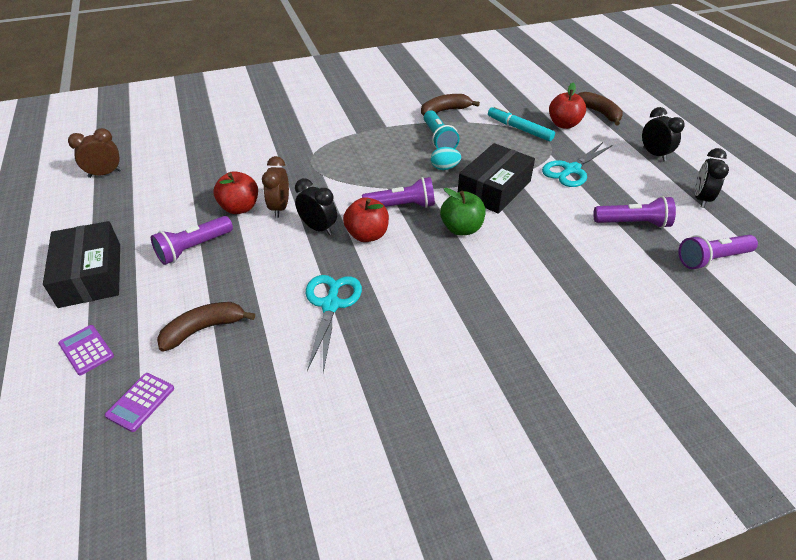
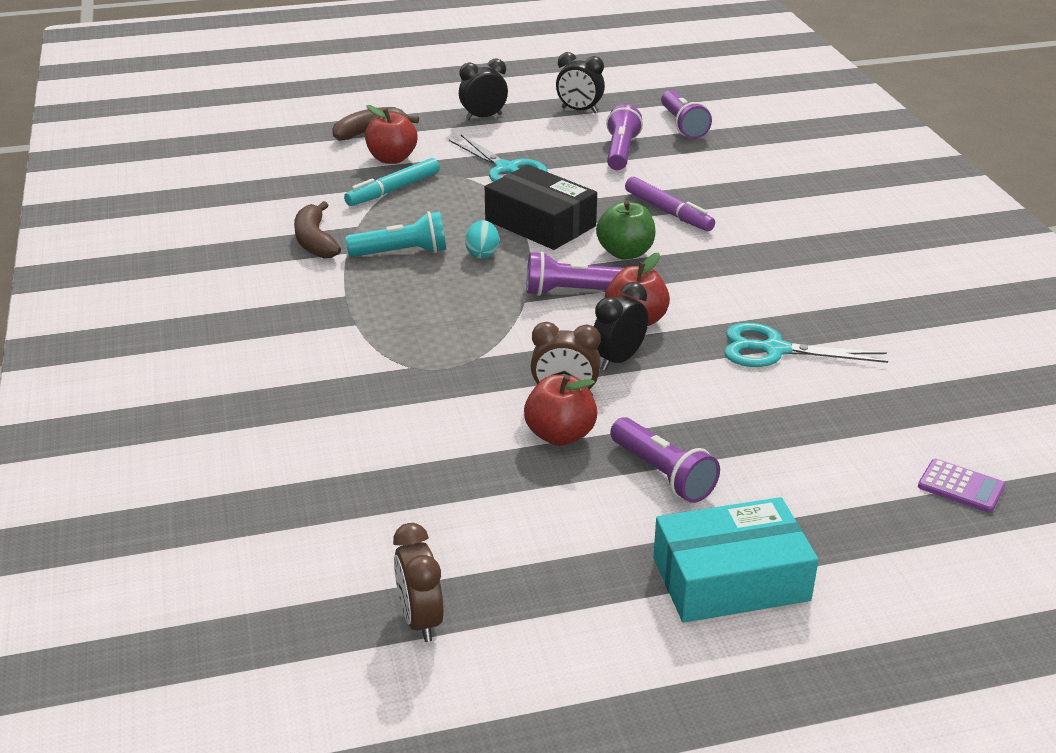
camera: 85 degrees left, 10 degrees down
(86, 350) = (889, 551): purple calculator -> none
(90, 275) = (730, 579): black box -> turquoise box
(203, 329) = (832, 448): brown banana -> none
(402, 206) = (572, 292): purple flashlight -> purple flashlight turned 90 degrees counterclockwise
(535, 250) = (668, 212): none -> purple marker

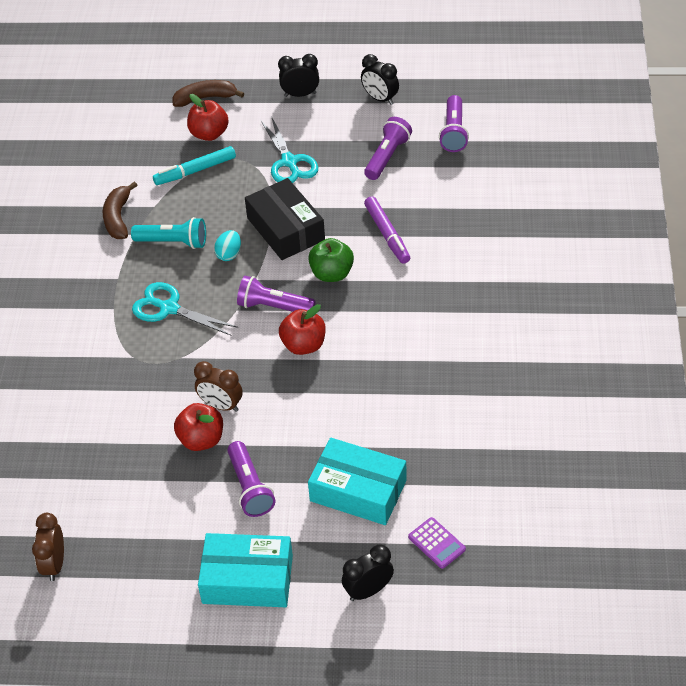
camera: 20 degrees right, 15 degrees up
(618, 360) = (272, 380): black clock -> black clock (368, 590)
(774, 350) = (385, 394): turquoise scissors -> turquoise scissors (169, 308)
(813, 451) = (358, 490): none -> turquoise box

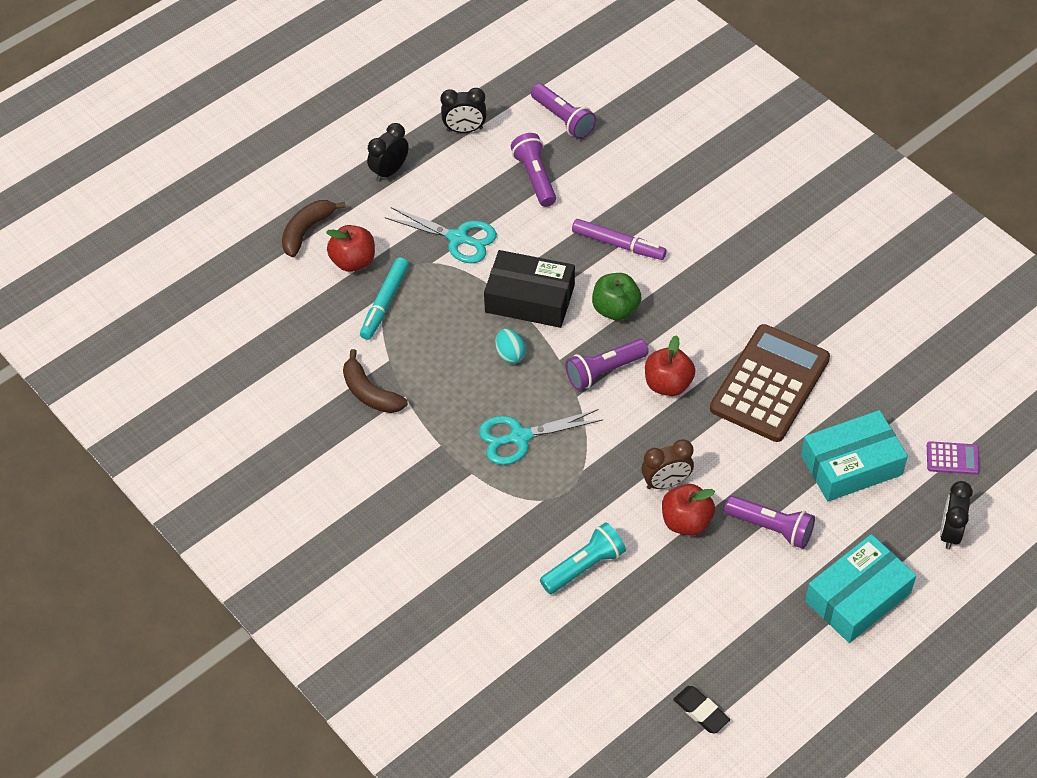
camera: 45 degrees left, 5 degrees up
(54, 564) = (701, 711): brown clock -> black eraser
(173, 242) = (448, 378): turquoise flashlight -> turquoise flashlight (584, 566)
(372, 395) = (770, 384): none -> brown calculator

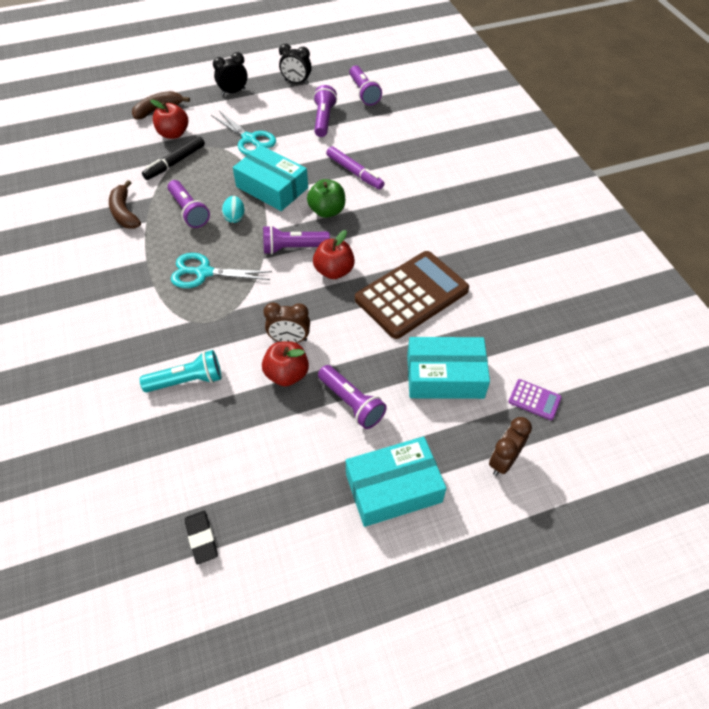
camera: 20 degrees right, 0 degrees up
(385, 303) = (175, 162): turquoise marker -> black marker
(449, 364) = (189, 211): none -> purple flashlight
(530, 298) = (272, 187): black box -> turquoise box
(950, 532) = (503, 461): black clock -> brown clock

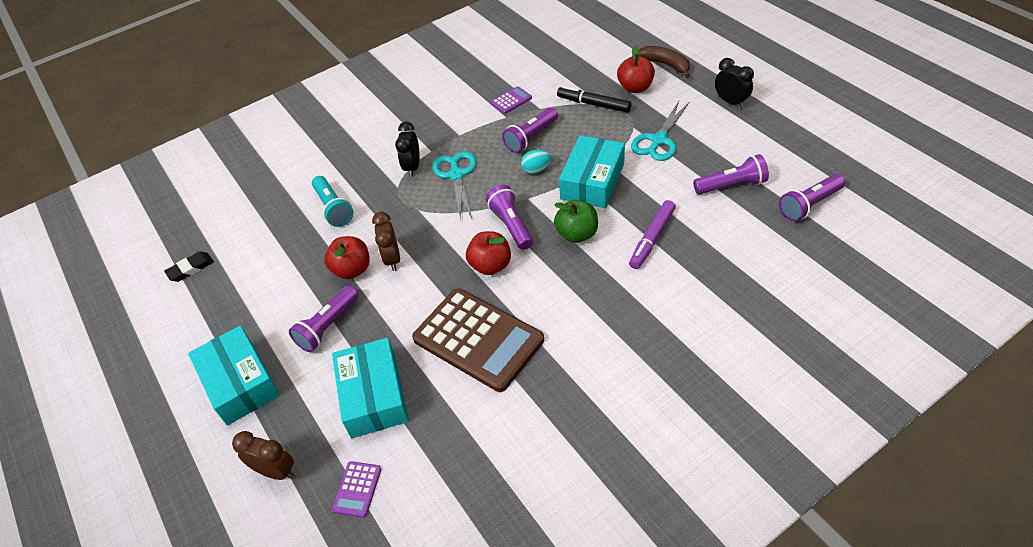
camera: 80 degrees right, 5 degrees down
(124, 213) = (511, 100): brown banana -> purple calculator
(296, 82) = (785, 142): black clock -> black clock (412, 167)

